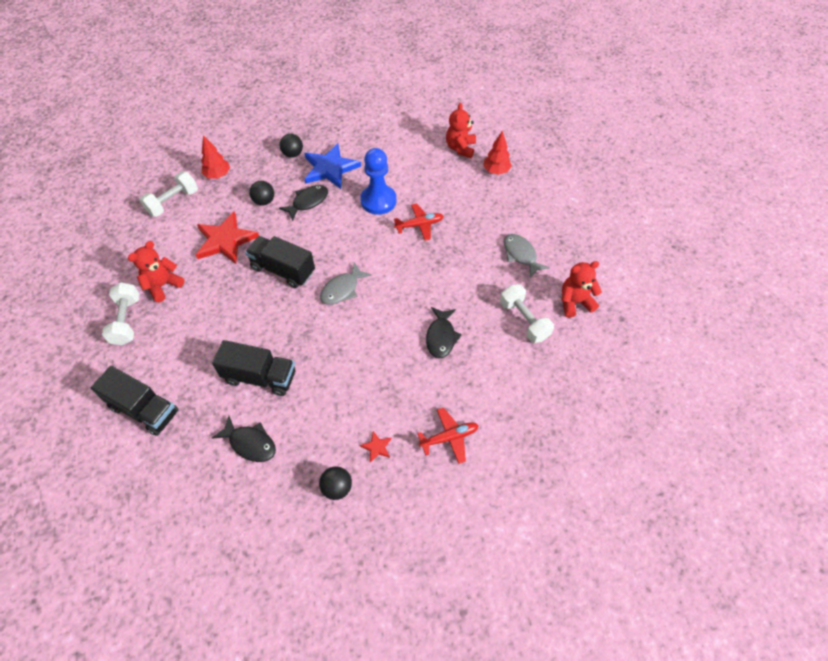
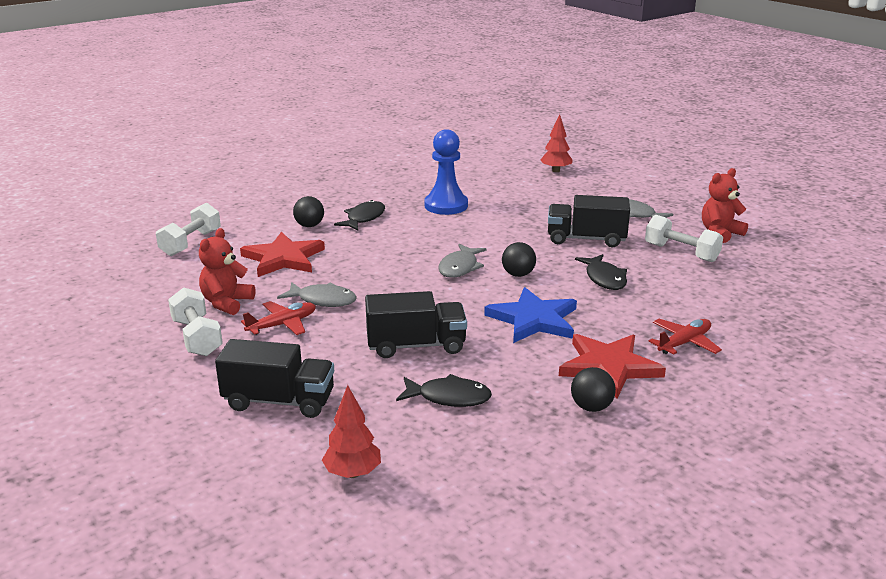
camera: 20 degrees left, 30 degrees down
(218, 175) = (235, 217): red tree -> red tree (352, 473)
(226, 302) = (323, 300): none -> grey fish
(283, 270) = (375, 266): black truck -> black truck (586, 239)
(293, 154) = (317, 191): black ball -> black ball (518, 274)
(330, 168) = (370, 194): blue star -> blue star (534, 320)
(376, 447) = (608, 367): red star -> red star, size x2.41
(419, 225) = (507, 213): red plane -> red plane (282, 325)
(460, 148) = (504, 163): red teddy bear -> none

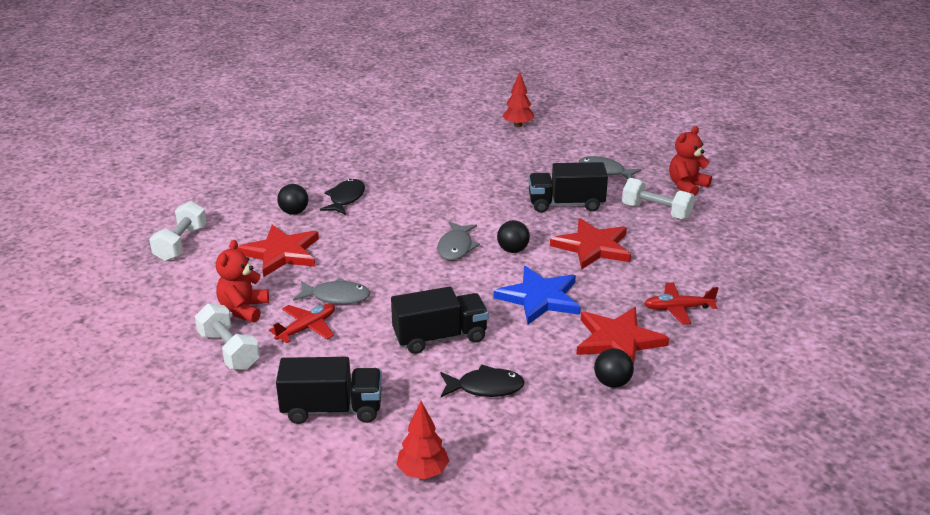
camera: 10 degrees left, 5 degrees up
(446, 205) = (422, 176): blue pawn -> none
(604, 278) = (593, 247): black fish -> red star
(684, 343) = (678, 309): red plane -> red plane turned 135 degrees counterclockwise

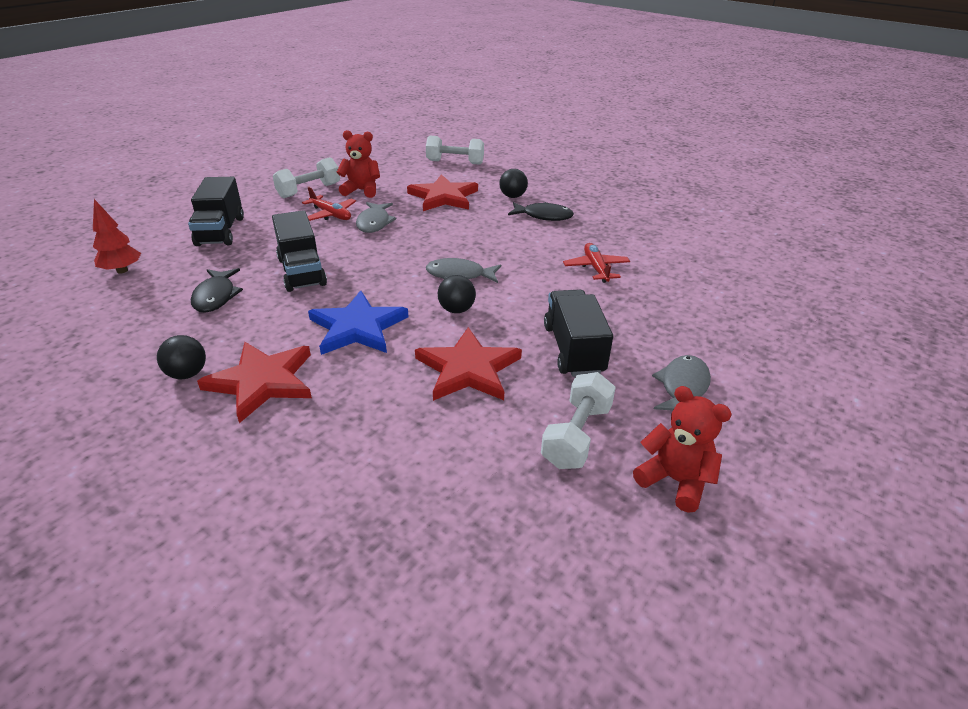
camera: 85 degrees right, 5 degrees up
(518, 125) = (781, 312): red tree -> none
(678, 309) = (316, 439): red plane -> red plane (596, 268)

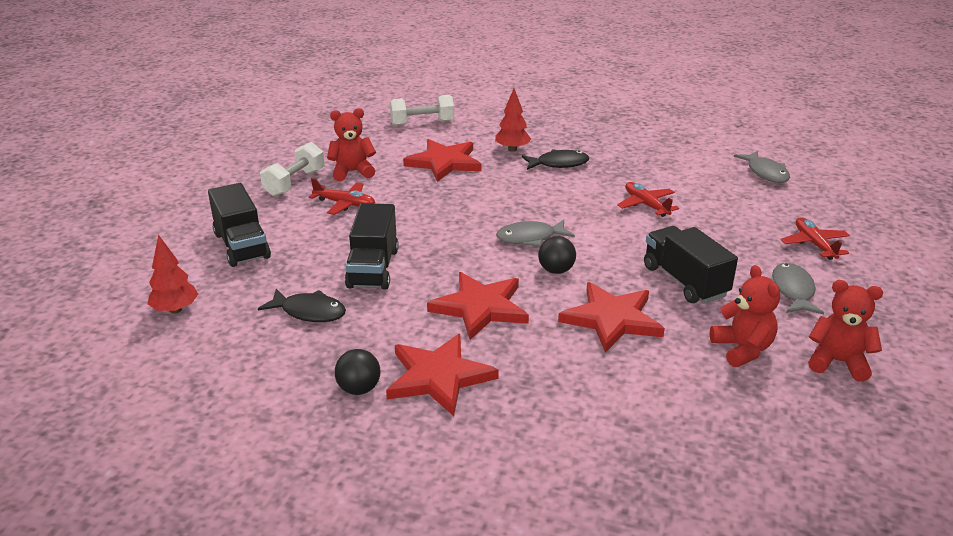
camera: 20 degrees left, 5 degrees down
(216, 296) = (309, 312): black fish -> black fish turned 45 degrees counterclockwise
(301, 272) = (373, 268): black truck -> black truck turned 45 degrees clockwise
(357, 327) = (480, 308): blue star -> red star
(374, 223) = (399, 203): grey fish -> grey fish (765, 173)
(512, 196) = (512, 149): black ball -> red tree
(576, 436) = (742, 349): white dumbbell -> red teddy bear
(746, 344) = (814, 244): none -> red plane

